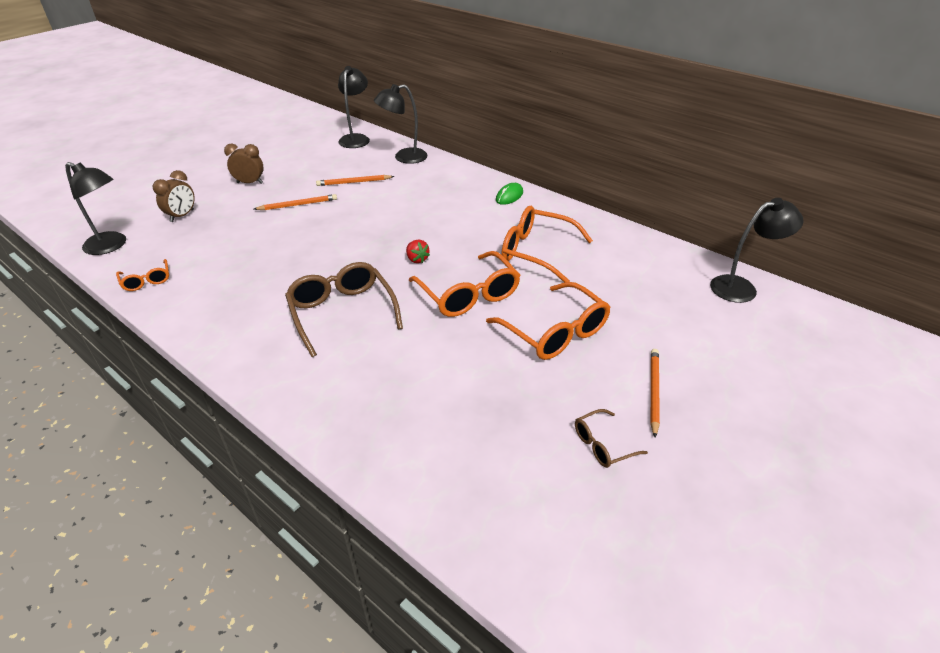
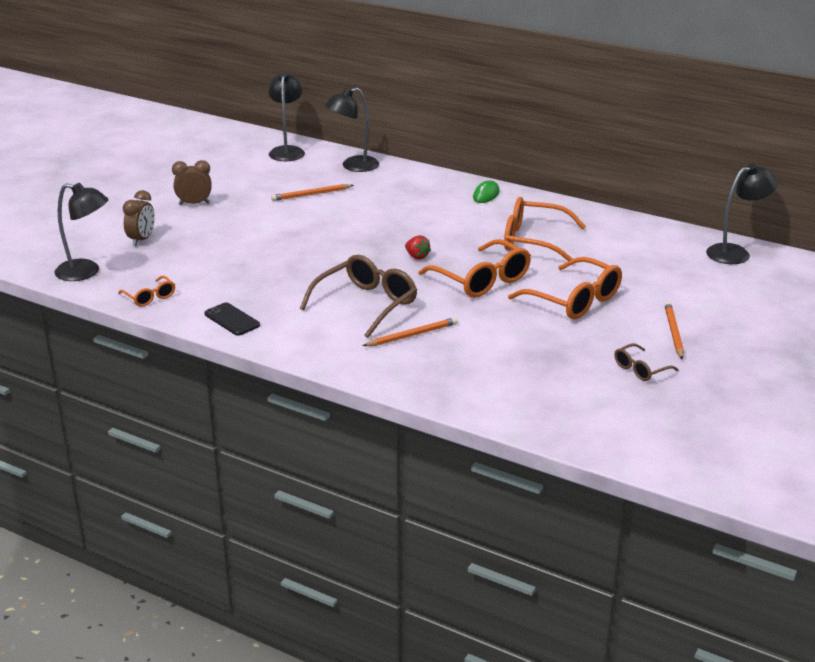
camera: 10 degrees left, 10 degrees down
(203, 317) = (232, 320): none -> black phone
(298, 205) = (263, 220): orange pencil -> orange pencil (412, 335)
(342, 312) = (366, 304): brown glasses -> brown glasses turned 75 degrees clockwise

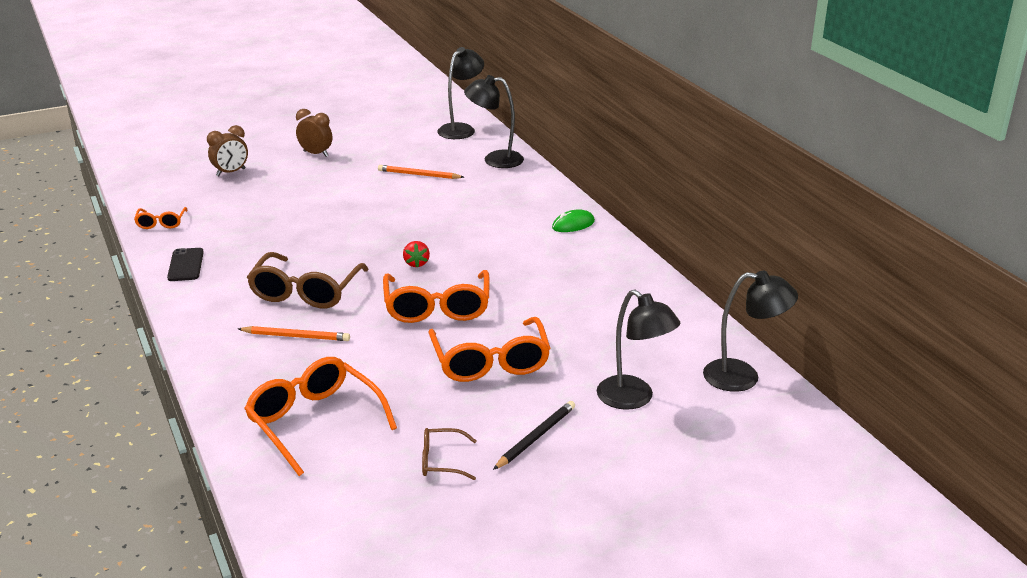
camera: 35 degrees right, 0 degrees up
(86, 272) = (153, 186): black lamp -> black lamp (633, 399)
(366, 304) = (305, 292): brown glasses -> brown glasses turned 120 degrees clockwise
(533, 241) = (546, 286): orange glasses -> orange glasses (314, 422)
(673, 332) = (535, 437): orange pencil -> black pencil

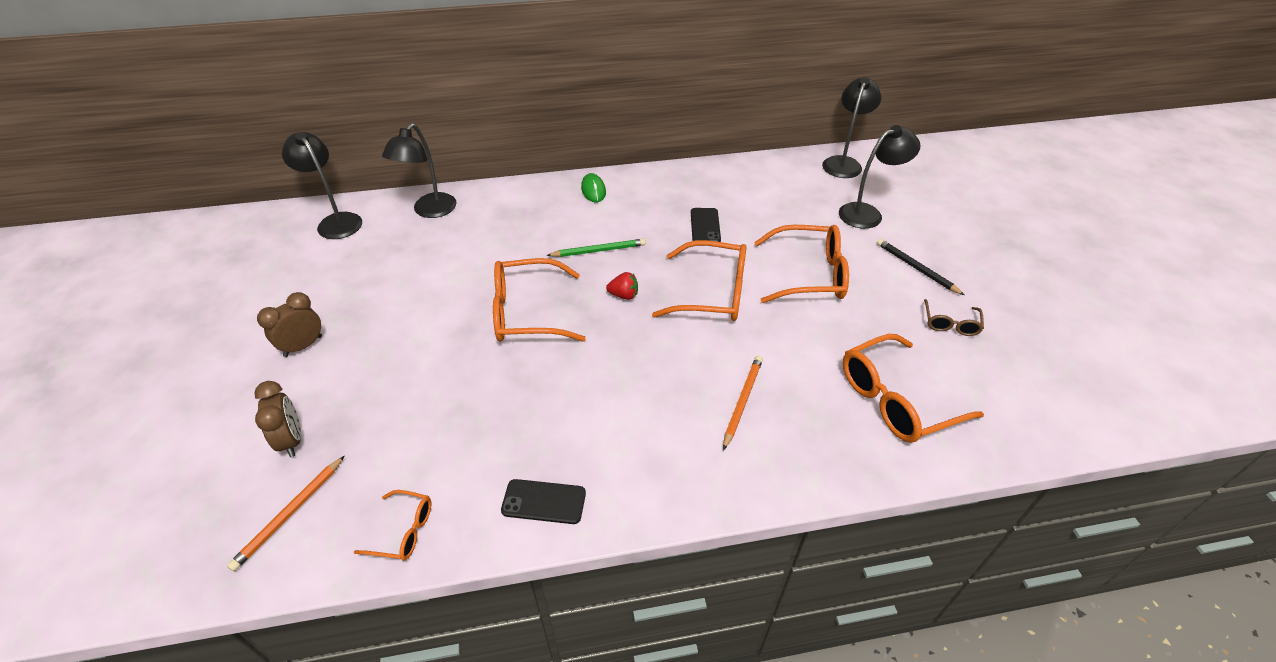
camera: 75 degrees left, 15 degrees up
(305, 292) = (653, 386): brown glasses -> none
(378, 224) = (526, 312): none -> orange glasses
(419, 175) = (427, 267): orange pencil -> orange pencil (290, 514)
(476, 242) = (598, 250): none -> green pencil
(545, 292) = (705, 226): none -> black phone

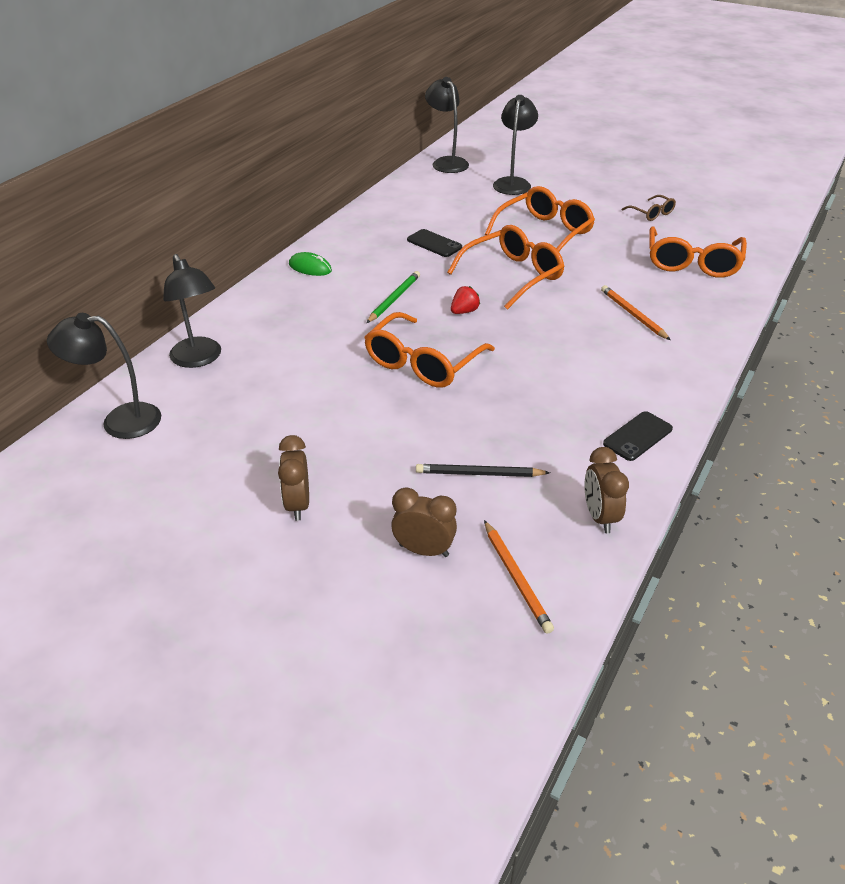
camera: 50 degrees left, 5 degrees down
(404, 531) = (599, 517): orange glasses -> brown clock
(916, 268) = (589, 197): black pencil -> black pencil (479, 474)

